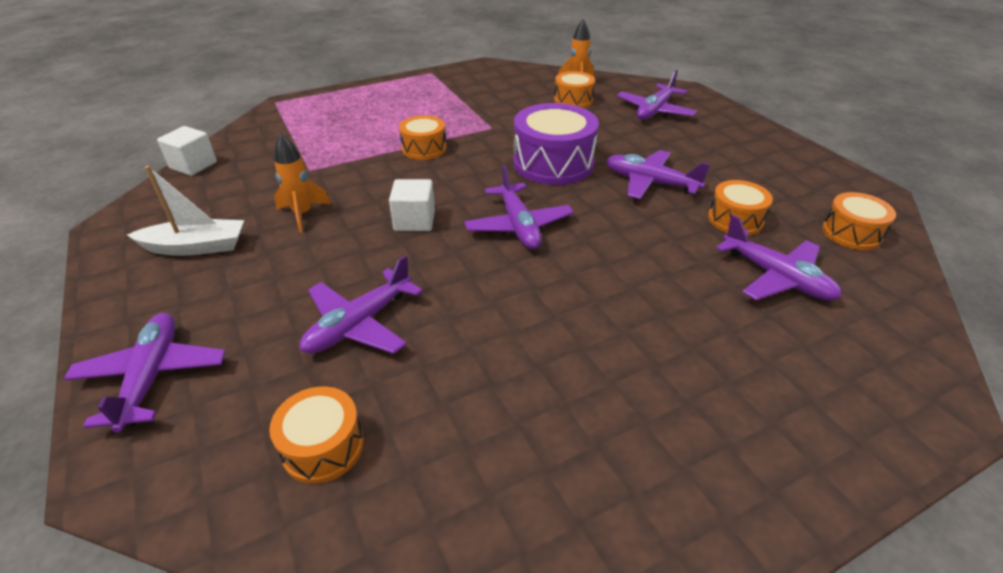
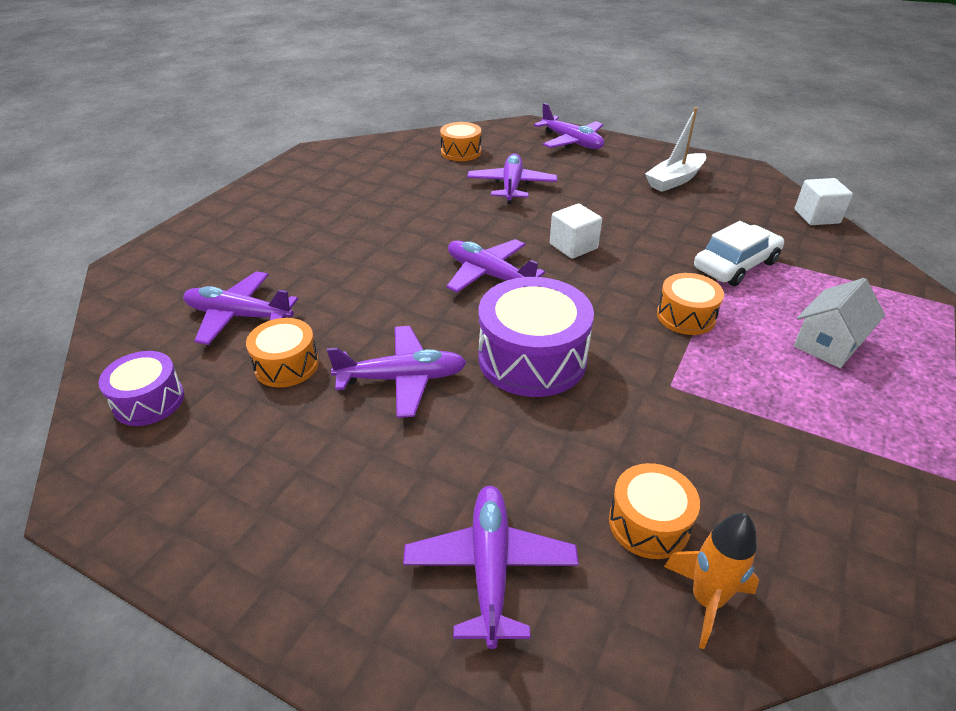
camera: 145 degrees right, 0 degrees up
(303, 214) = (657, 219): orange rocket -> none
(330, 160) = (735, 265): none -> white car
(377, 113) = (828, 343): none -> white house
(851, 233) = (149, 401): orange drum -> purple drum

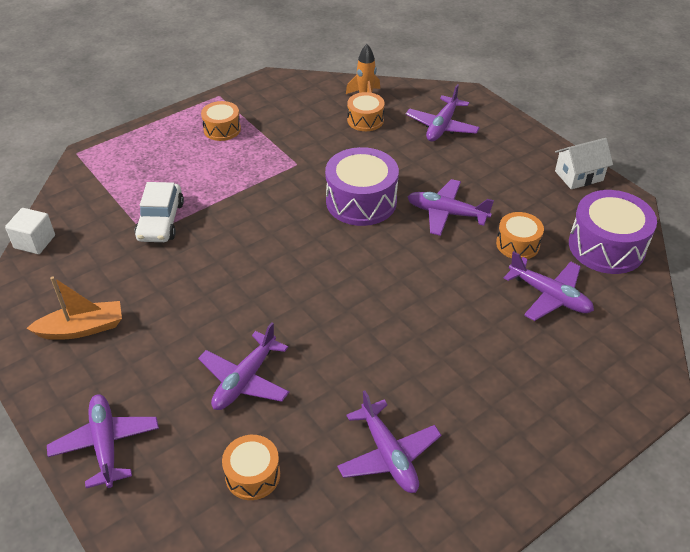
camera: 155 degrees left, 5 degrees up
(149, 401) = (606, 246): purple drum -> purple drum, size x1.74
(489, 275) = (345, 272): purple plane -> purple plane (388, 455)
(573, 246) = (258, 278): white cube -> none
(674, 180) = (82, 328): white boat -> orange boat
(686, 316) = (242, 197): orange drum -> orange drum (222, 129)
(735, 265) = (160, 221): white car -> white car turned 75 degrees counterclockwise
(828, 343) = (183, 157): white house -> white house (579, 176)

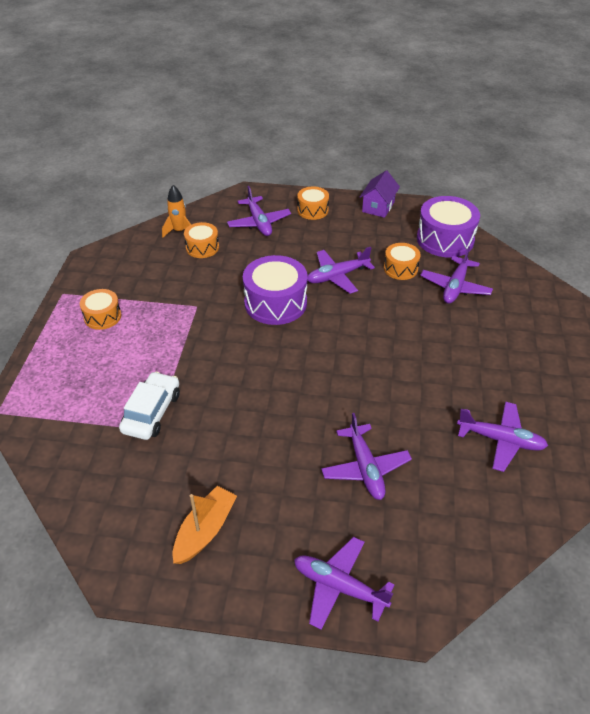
camera: 45 degrees left, 0 degrees up
(34, 242) = (66, 503): white cube -> none
(160, 221) = (152, 412): white car -> white car turned 120 degrees counterclockwise
(252, 475) = (451, 518): orange drum -> orange drum (312, 210)
(549, 296) = (455, 287): purple plane -> purple plane turned 120 degrees clockwise
(579, 176) = (378, 207): white house -> purple house

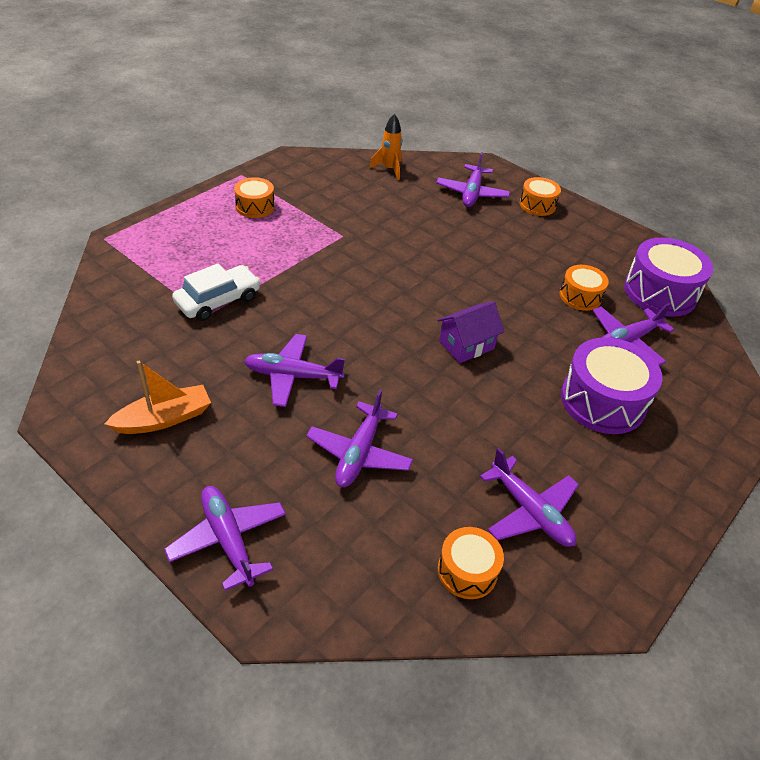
camera: 30 degrees right, 0 degrees up
(202, 247) = (396, 191): orange drum -> orange drum (467, 571)
(275, 303) = (418, 267): purple drum -> purple drum (602, 401)
(337, 276) = (504, 273): purple plane -> purple plane (292, 376)
(378, 207) = (612, 231): purple house -> purple house (466, 345)

